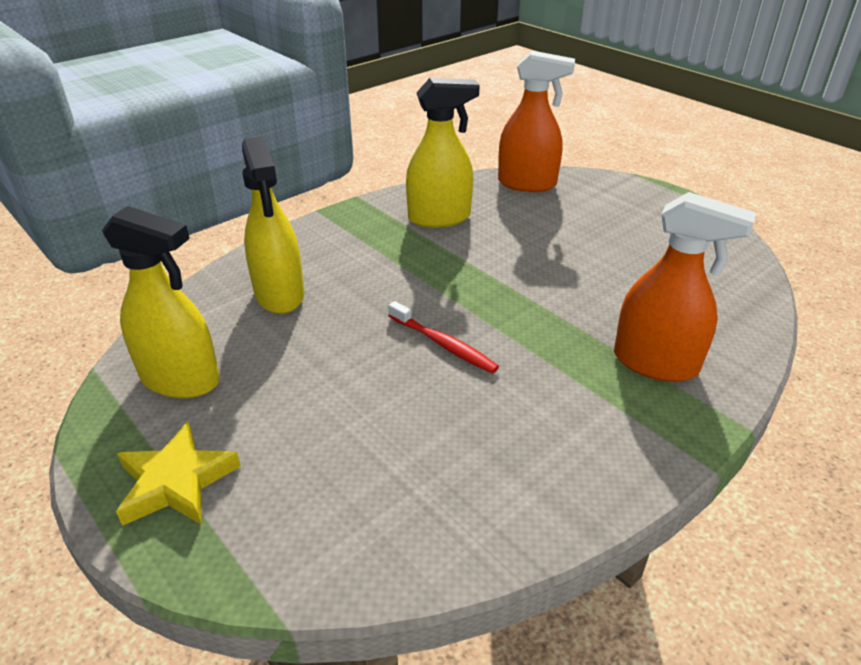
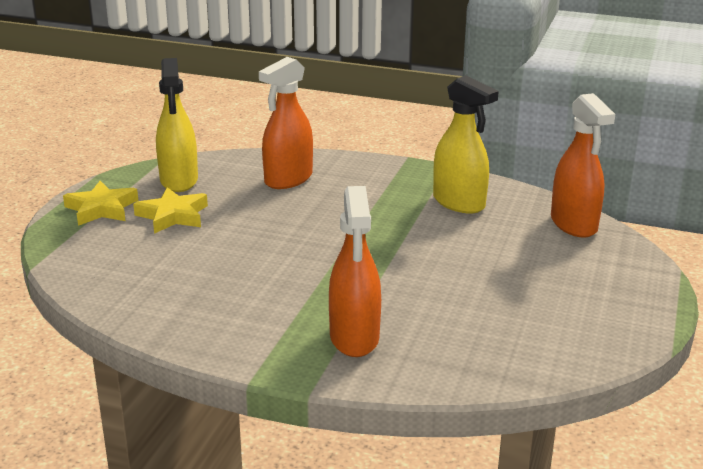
camera: 60 degrees right, 10 degrees down
(273, 414) = (173, 216): none -> yellow star
(279, 295) = (288, 179): yellow spray bottle -> orange spray bottle
(443, 344) = (291, 248): red toothbrush -> none

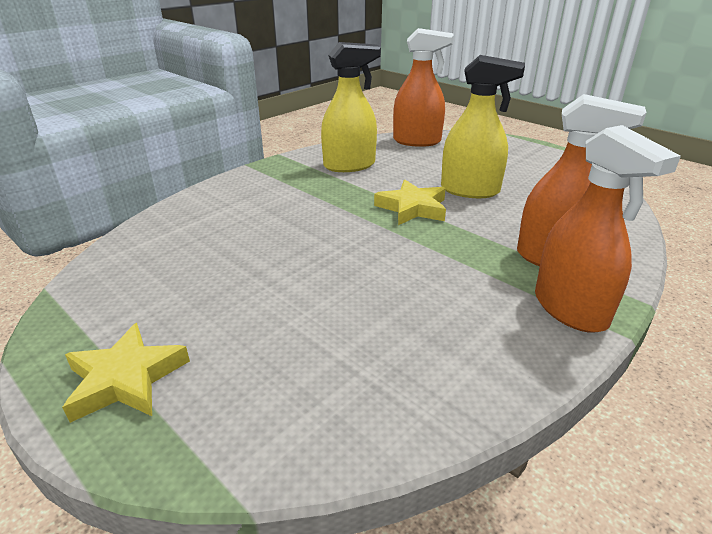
camera: 65 degrees left, 5 degrees up
(173, 216) = (218, 316): yellow star -> yellow star (412, 208)
(179, 181) = (129, 292): yellow spray bottle -> yellow spray bottle (470, 190)
(288, 179) = (218, 224): orange spray bottle -> orange spray bottle (570, 309)

